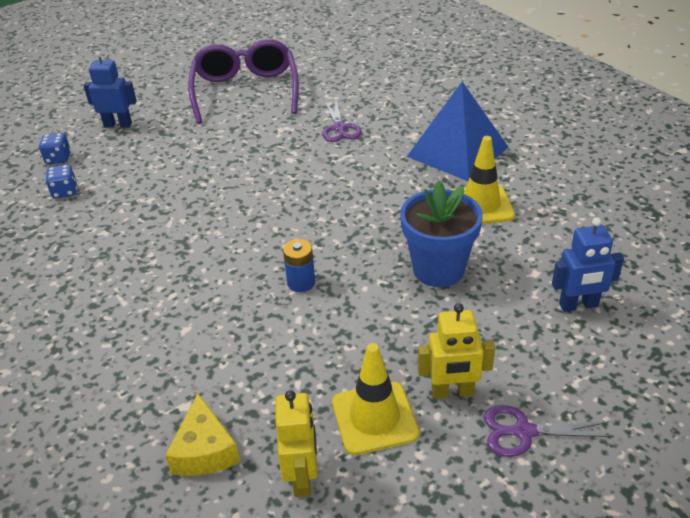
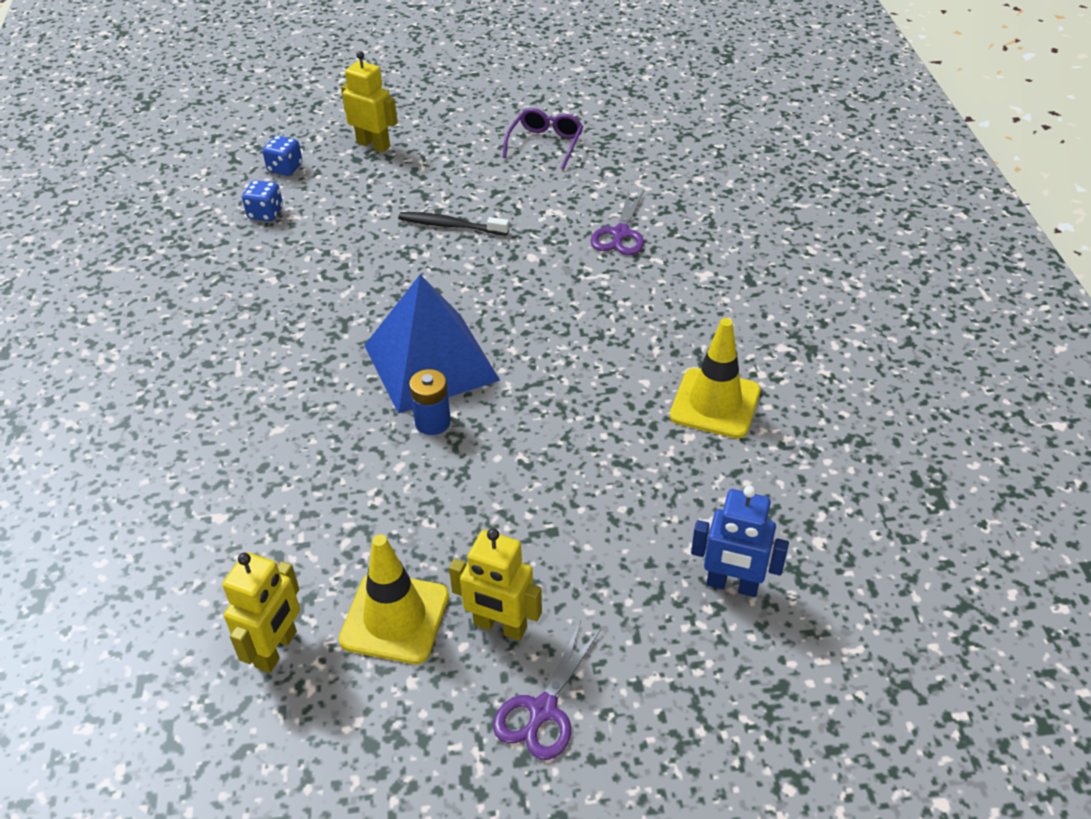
camera: 25 degrees right, 5 degrees up
(118, 125) = (373, 145): blue robot -> yellow robot
(204, 450) = (205, 575): yellow cheese -> none
(216, 158) = (450, 226): none -> black toothbrush
(245, 91) = (545, 144): purple glasses -> purple glasses, size x0.50
(438, 269) = (598, 468): blue flower pot -> none
(457, 151) = (743, 317): blue pyramid -> blue pyramid (431, 362)
(524, 432) = (543, 710): purple scissors -> purple scissors turned 90 degrees counterclockwise

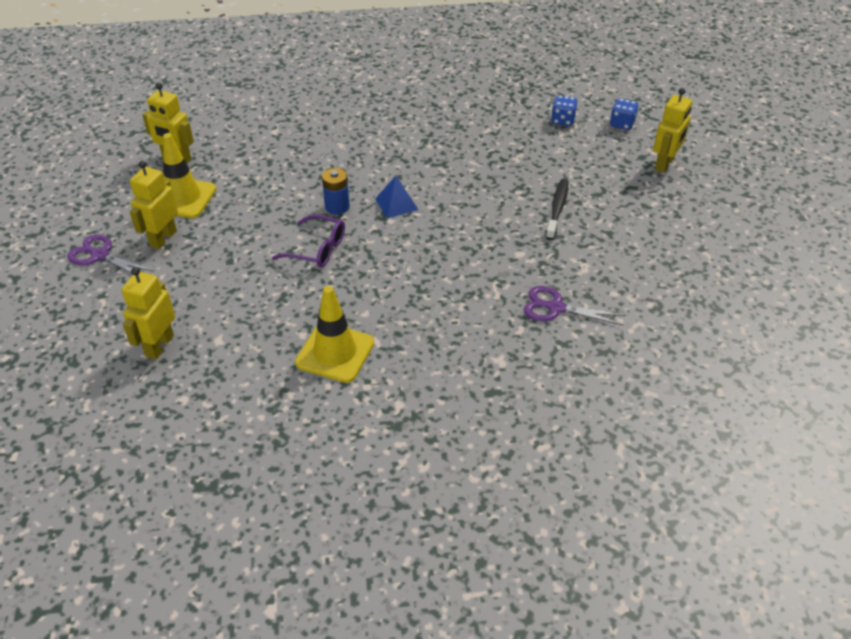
camera: 90 degrees right, 0 degrees up
(431, 362) = (396, 204): blue pyramid -> blue pyramid, size x0.44
(545, 144) = (690, 263): purple glasses -> purple glasses (317, 249)
(732, 585) = (159, 346): blue robot -> yellow robot

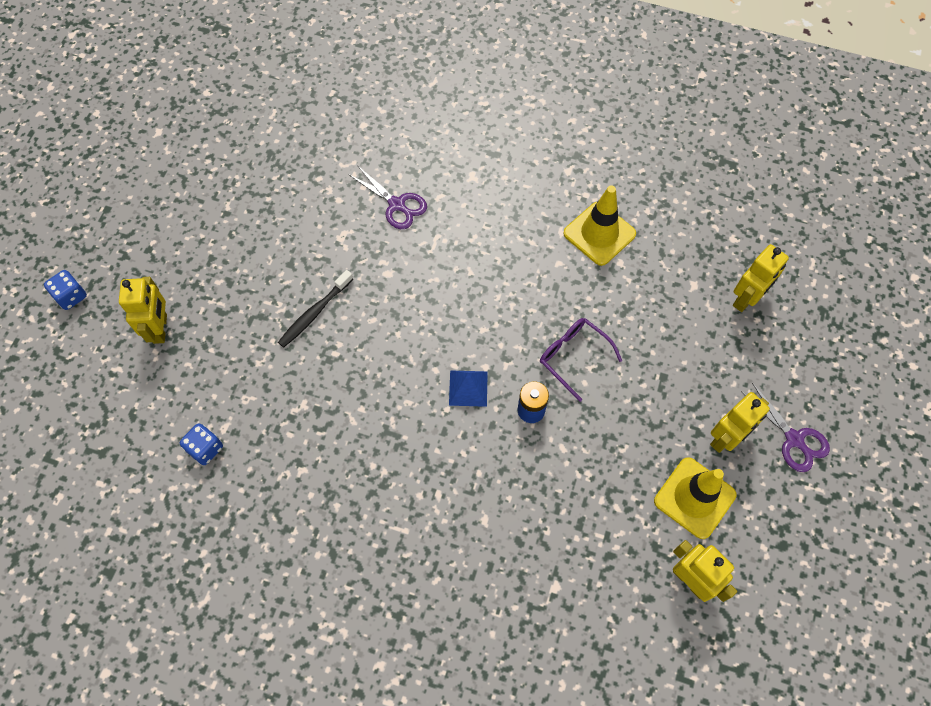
camera: 155 degrees left, 20 degrees up
(622, 124) = (146, 412): blue dice -> blue dice (71, 296)
(664, 164) = (160, 328): yellow robot -> yellow robot turned 120 degrees clockwise

